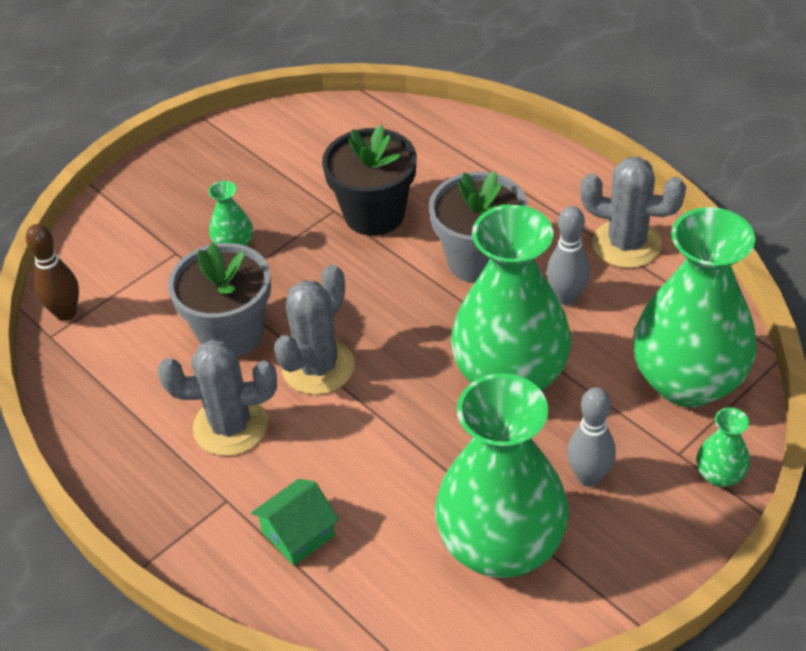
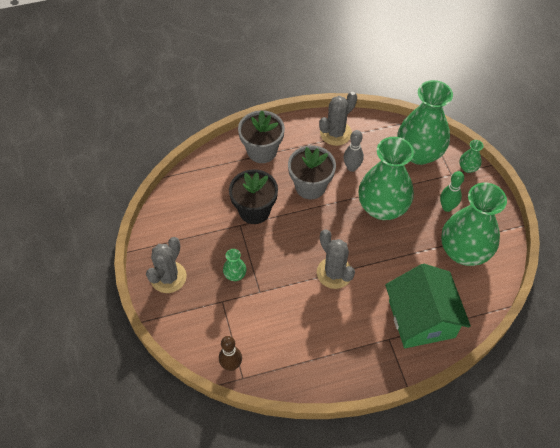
camera: 65 degrees left, 10 degrees up
(230, 426) = (348, 321): grey cactus -> grey cactus (168, 277)
(231, 333) = (292, 298): grey flower pot -> grey flower pot (262, 151)
(298, 534) = (421, 319): green house -> green house, size x2.19
(589, 477) = (447, 207): grey bowling pin -> green bowling pin

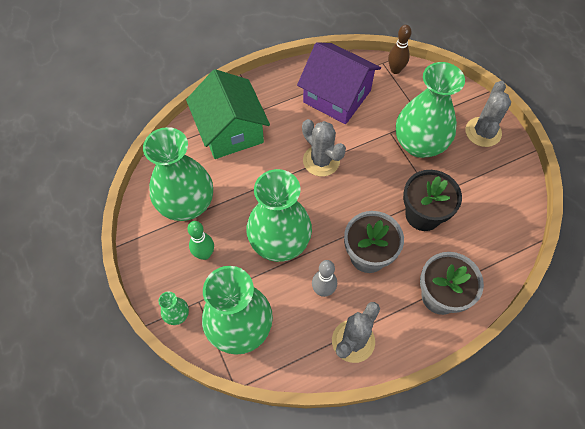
camera: 170 degrees right, 5 degrees up
(235, 275) = (419, 144): green vase -> green vase, size x2.42
(304, 342) = (337, 96): none -> purple house

